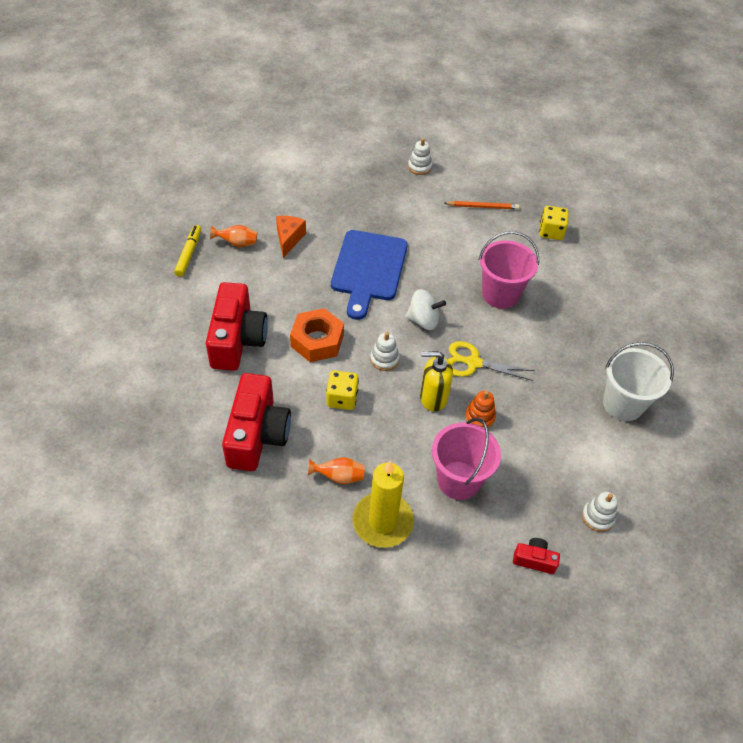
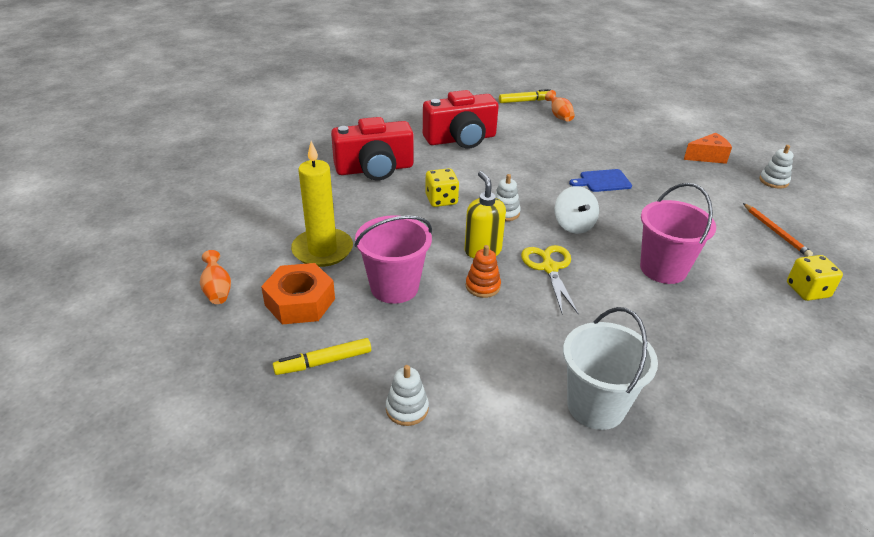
camera: 70 degrees right, 15 degrees down
(289, 239) = (591, 136): orange cheese -> orange cheese (707, 157)
(317, 341) = (493, 174): orange nut -> orange nut (300, 302)
(339, 476) = (357, 216): orange vase -> orange vase (217, 290)
(368, 269) = (603, 181): blue cutting board -> blue cutting board, size x0.50
(534, 560) = (323, 362): red camera -> yellow marker

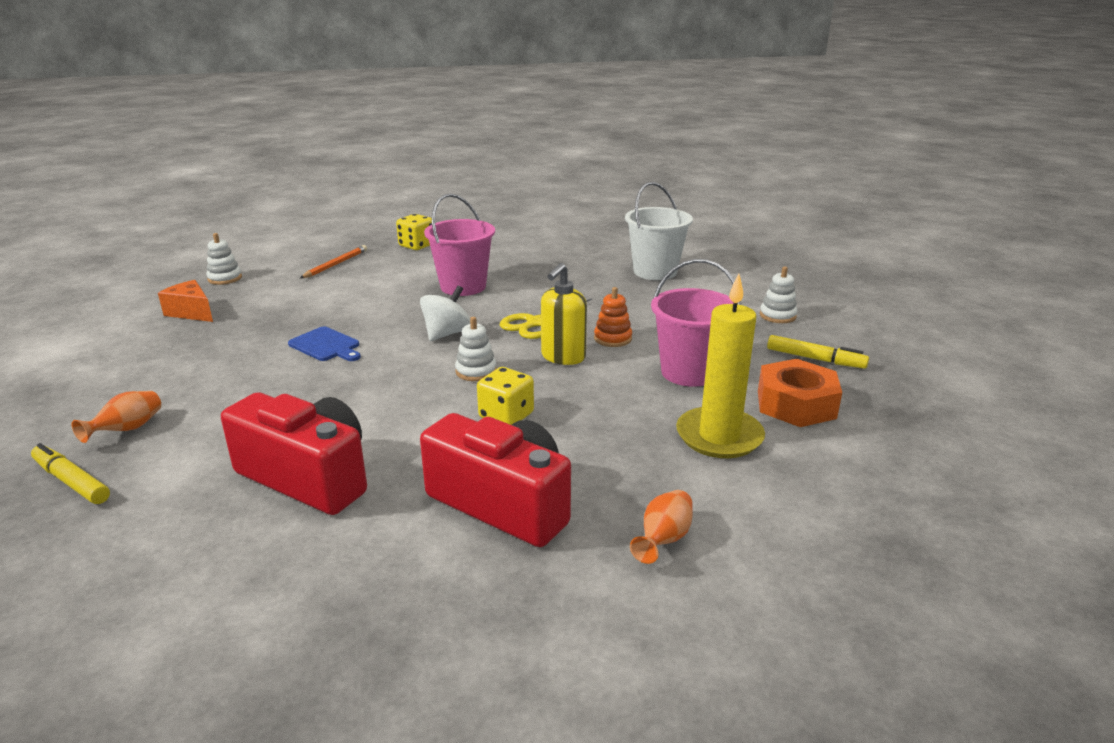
camera: 130 degrees left, 10 degrees down
(217, 290) = (883, 457): orange vase -> orange vase (663, 540)

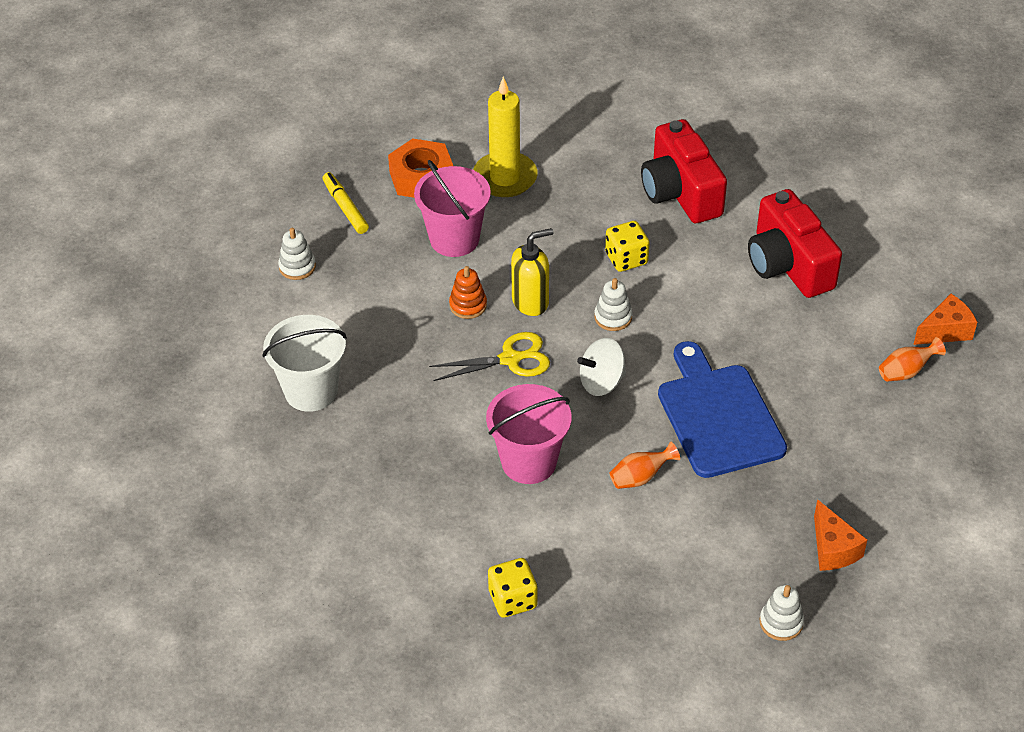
camera: 145 degrees left, 20 degrees up
(71, 481) = (945, 331): yellow marker -> orange cheese
(326, 345) = (718, 416): blue cutting board -> blue cutting board, size x1.99
(336, 264) = (638, 594): orange pencil -> none
(663, 540) = (613, 134): orange vase -> orange vase (640, 477)

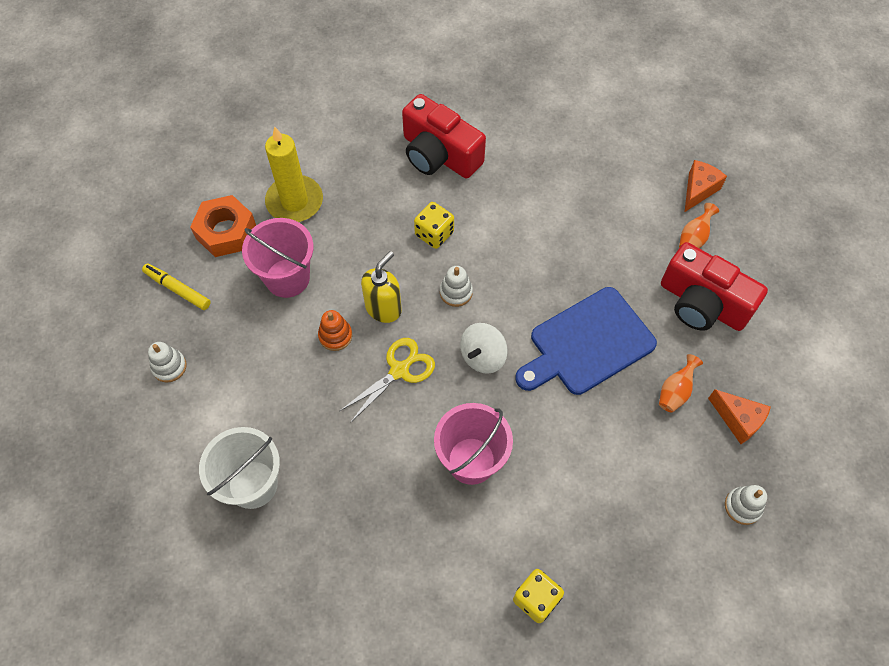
camera: 30 degrees left, 15 degrees up
(640, 477) = (564, 430): orange vase -> orange vase (675, 391)
(718, 416) = (587, 343): blue cutting board -> blue cutting board turned 75 degrees counterclockwise
(788, 264) = (556, 183): red camera -> red camera (702, 303)

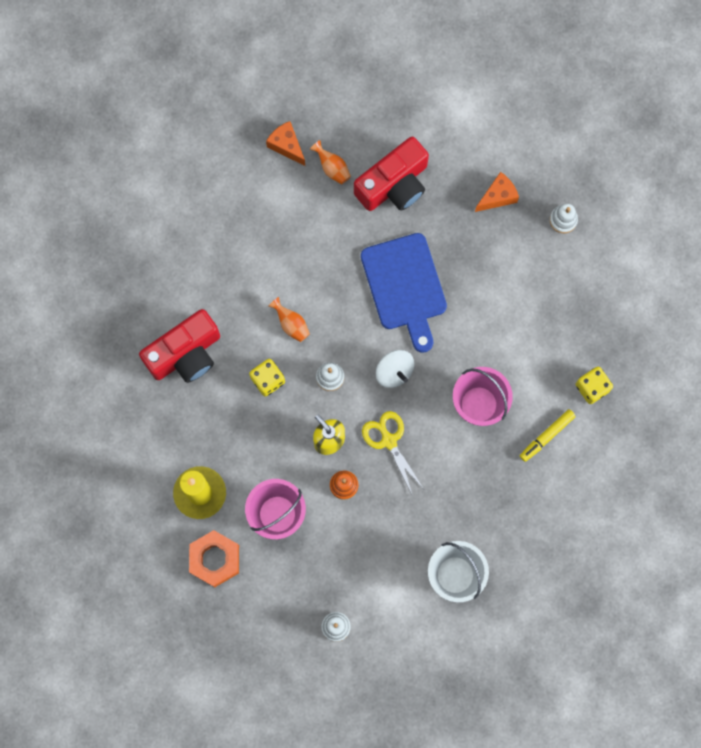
camera: 75 degrees left, 15 degrees up
(177, 289) = (263, 610): yellow marker -> yellow marker (547, 436)
(675, 391) = (463, 234): orange vase -> orange vase (291, 324)

